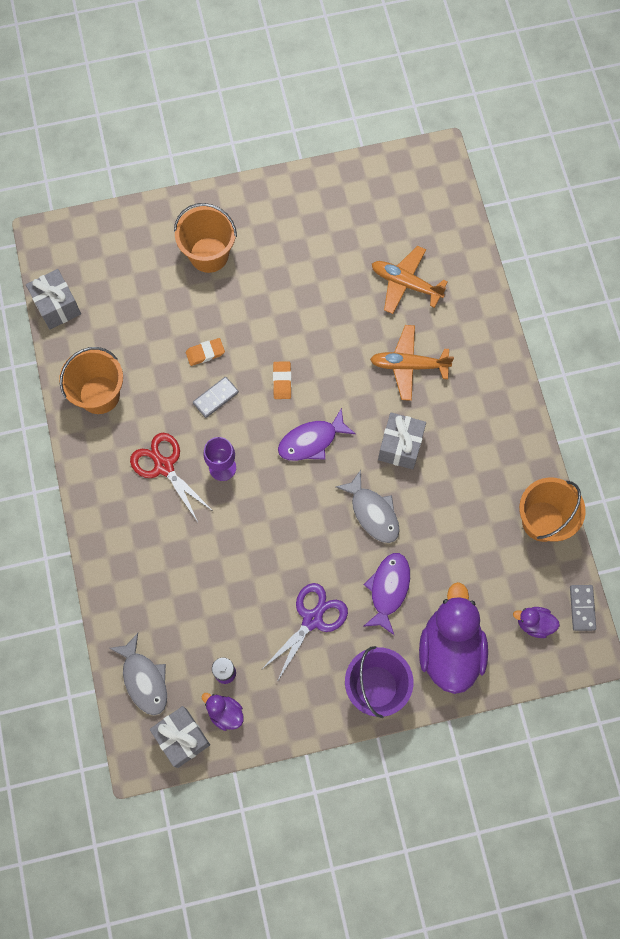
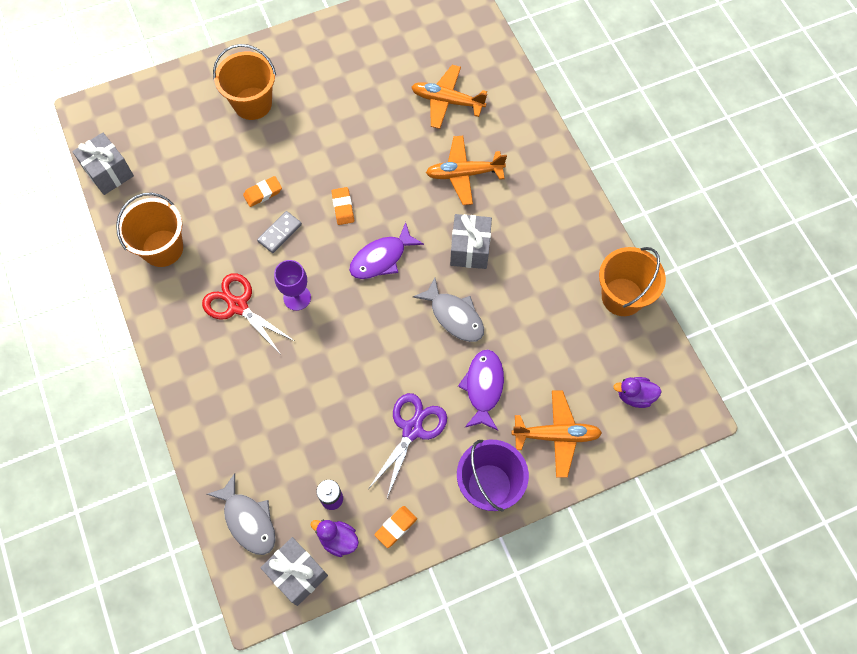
camera: 10 degrees left, 5 degrees down
(281, 711) = (396, 527): none -> orange eraser
(450, 649) = (556, 435): purple duck -> orange plane
(582, 608) = (678, 373): grey domino -> none

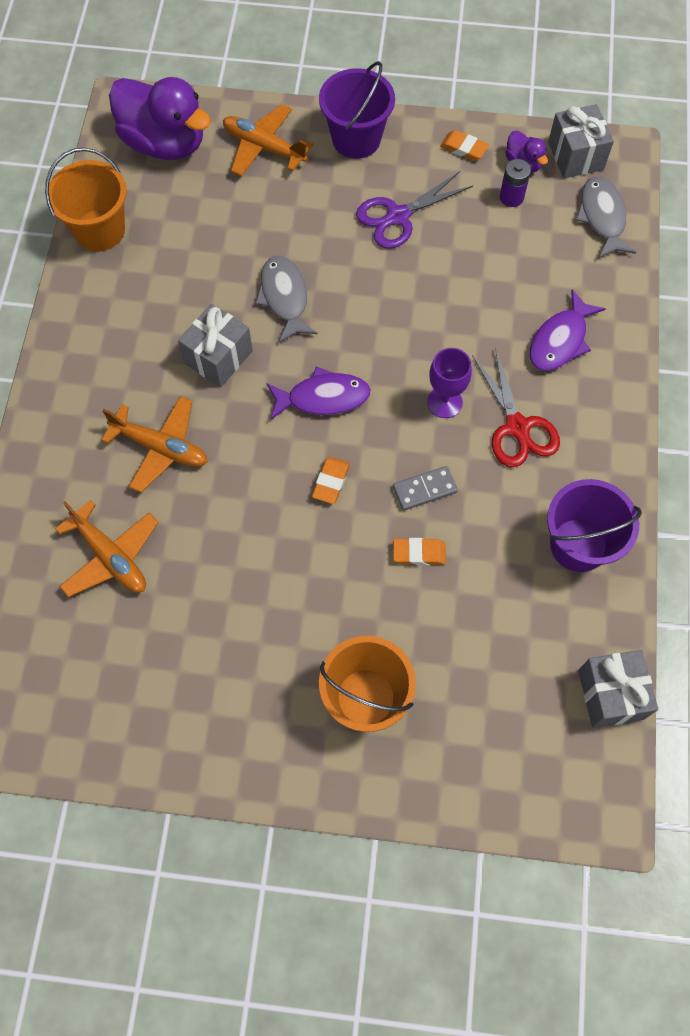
camera: 150 degrees left, 0 degrees up
(162, 248) = (578, 545): orange bucket -> purple bucket
(396, 527) = (463, 148): orange eraser -> orange eraser turned 45 degrees clockwise
(483, 387) = (303, 219): purple fish -> purple fish (560, 340)
(634, 396) = (165, 143): purple duck -> purple duck, size x2.20

